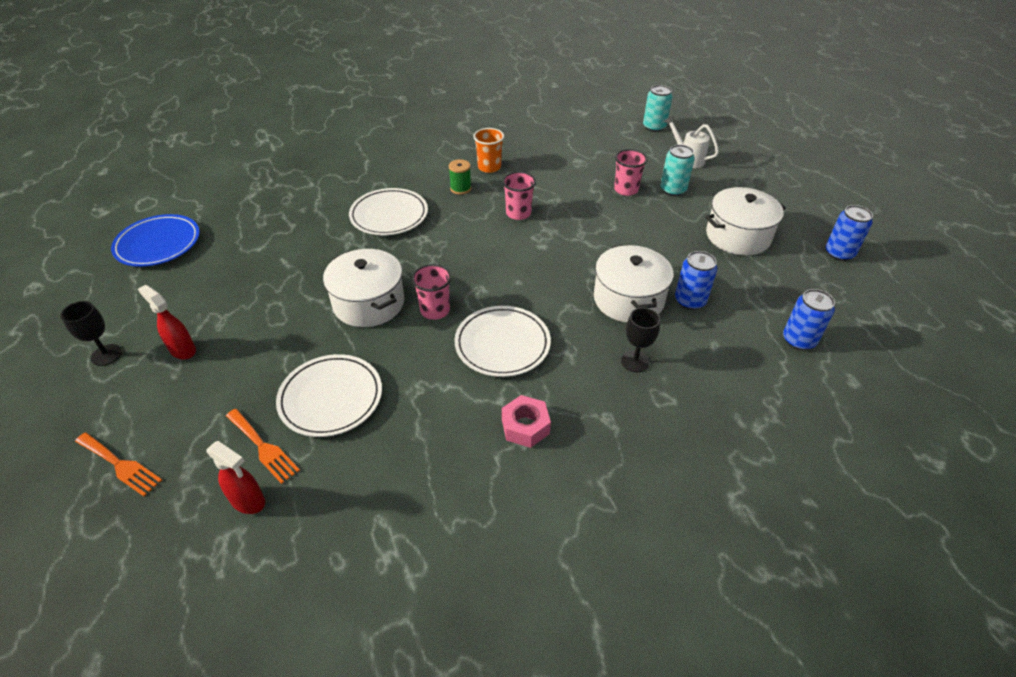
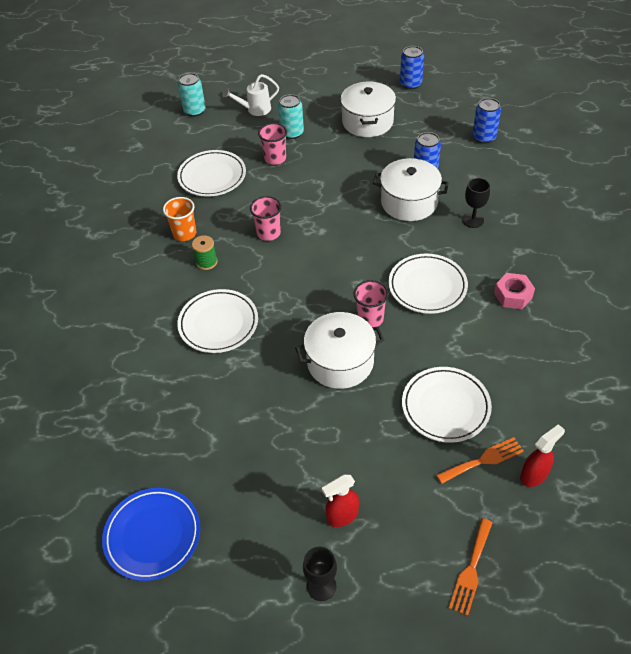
camera: 65 degrees left, 5 degrees up
(120, 465) = (471, 570): orange fork -> orange fork turned 150 degrees clockwise
(572, 161) = (212, 176): none -> white plate

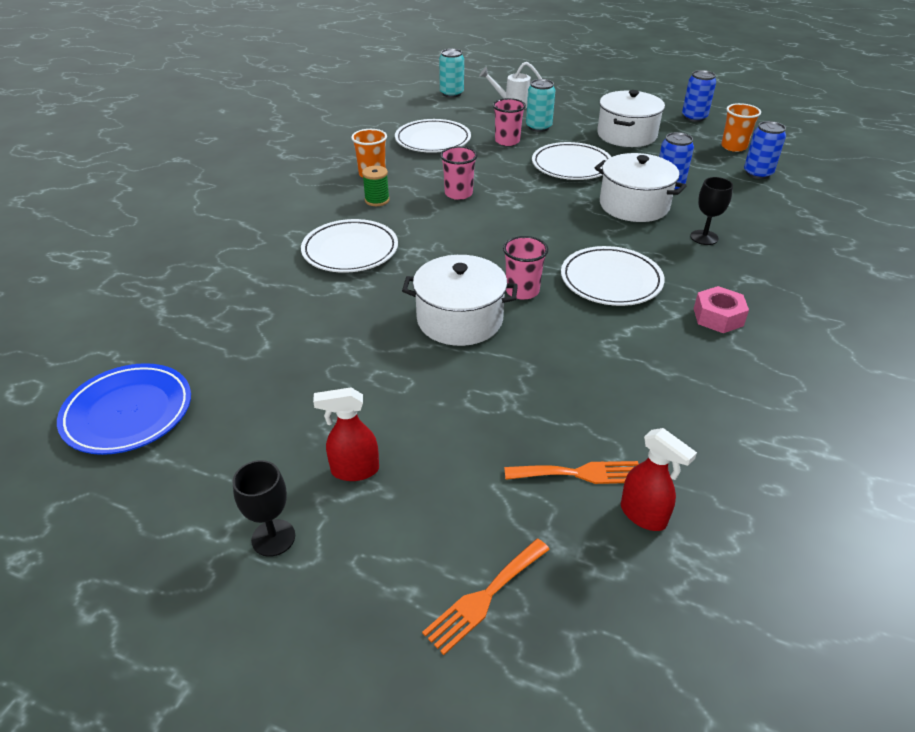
camera: 20 degrees right, 10 degrees down
(445, 407) = (562, 400): white plate -> white plate (571, 166)
(455, 111) = (733, 147): none -> orange cup
(534, 475) = (643, 515): red spray bottle -> red spray bottle turned 60 degrees clockwise

